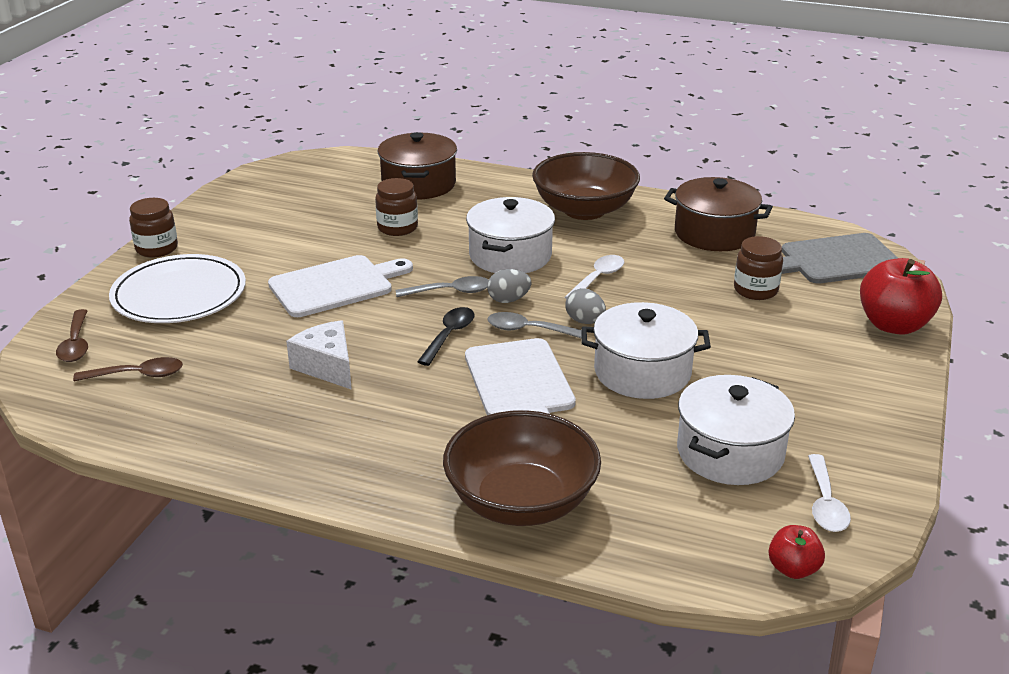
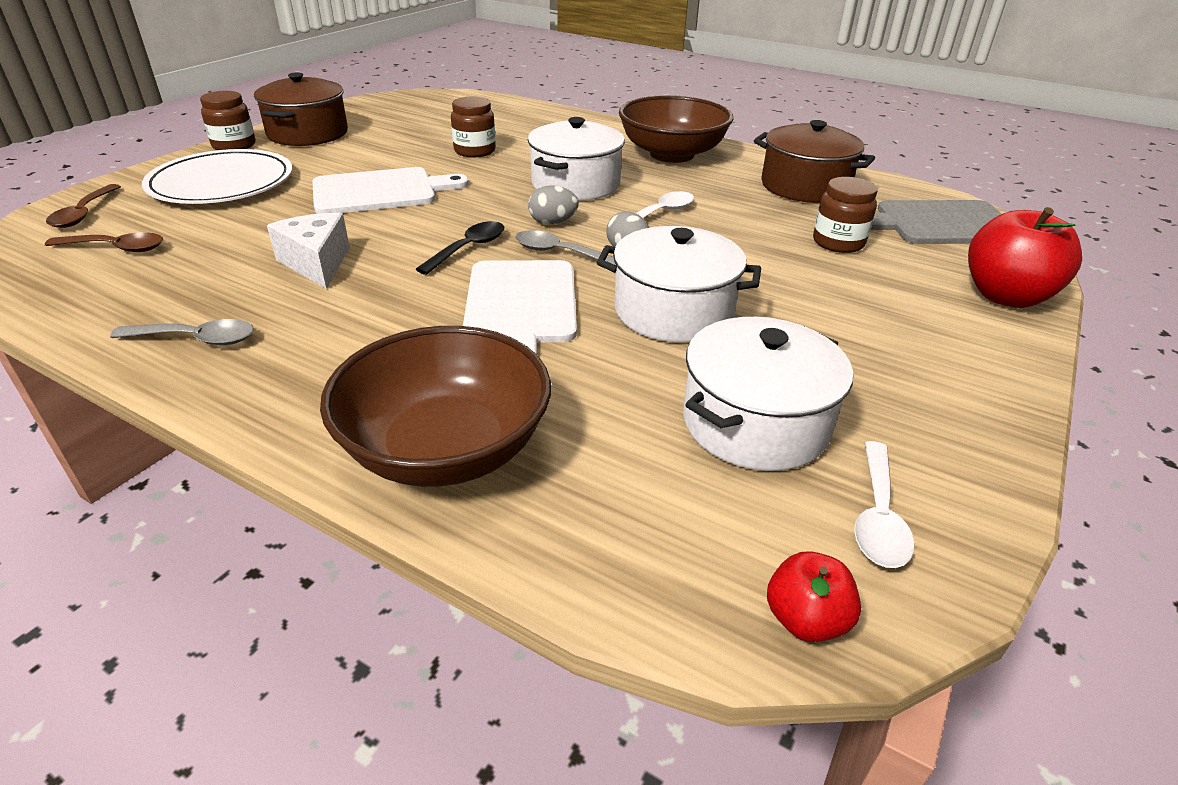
camera: 10 degrees right, 5 degrees up
(418, 184) = (517, 120): brown pot -> brown pot (308, 133)
(450, 292) = (494, 209): grey spoon -> grey spoon (196, 339)

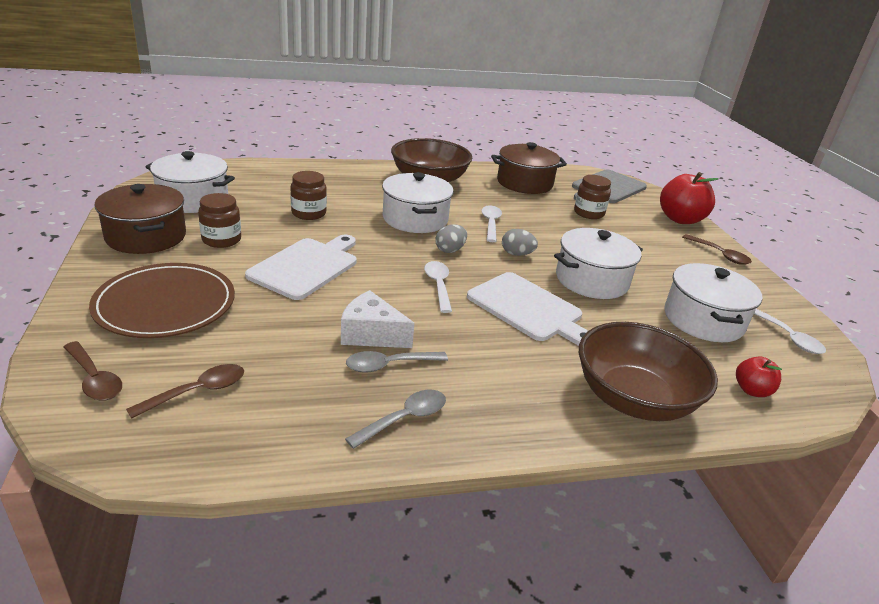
camera: 45 degrees left, 5 degrees down
(222, 183) = (165, 304): white plate -> brown plate
(234, 145) = (99, 268): brown jar -> brown jar (221, 240)
(399, 116) = (193, 199): none -> white pot
(468, 248) = (438, 286): black spoon -> white spoon
(560, 253) = (488, 268): grey spoon -> grey spoon (389, 365)
(805, 619) = (829, 387): red apple -> red apple (751, 390)
(986, 363) = (719, 254): none -> brown spoon

